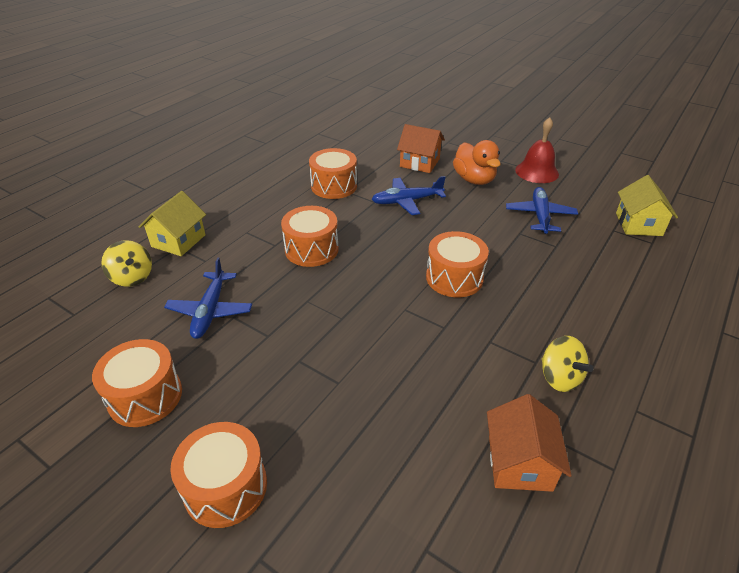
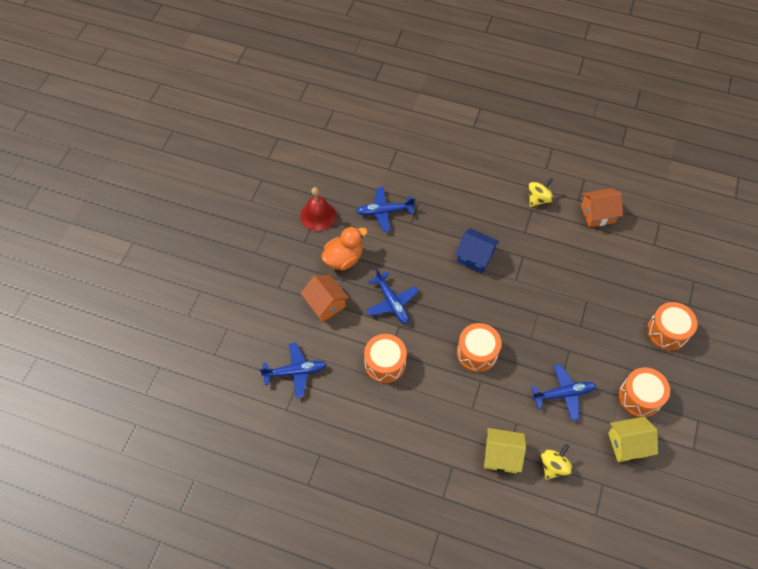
camera: 105 degrees left, 20 degrees up
(352, 140) = (295, 372): none -> blue plane
(419, 163) = (325, 304): orange house -> orange house turned 45 degrees counterclockwise
(454, 278) = (475, 257): orange drum -> blue house
(638, 224) = (377, 155): yellow house -> yellow house (627, 444)

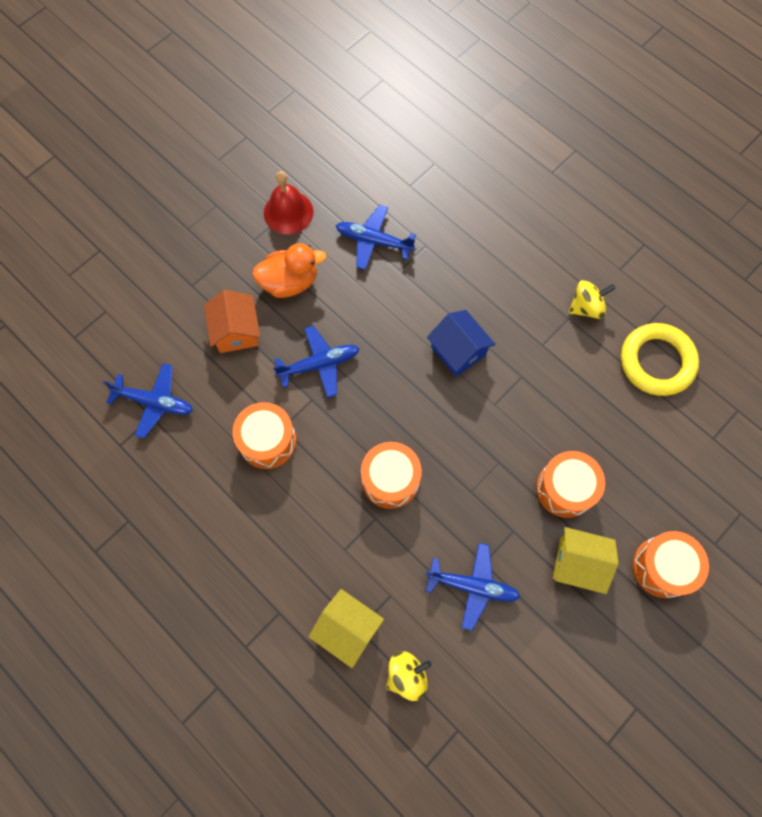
camera: 25 degrees right, 10 degrees up
(391, 302) = (319, 364): blue plane -> blue plane turned 105 degrees counterclockwise
(597, 214) = (656, 362): orange house -> yellow ring
(627, 444) = (521, 694): yellow house -> yellow house (578, 563)
(639, 397) = (573, 639): orange drum -> orange drum (565, 488)

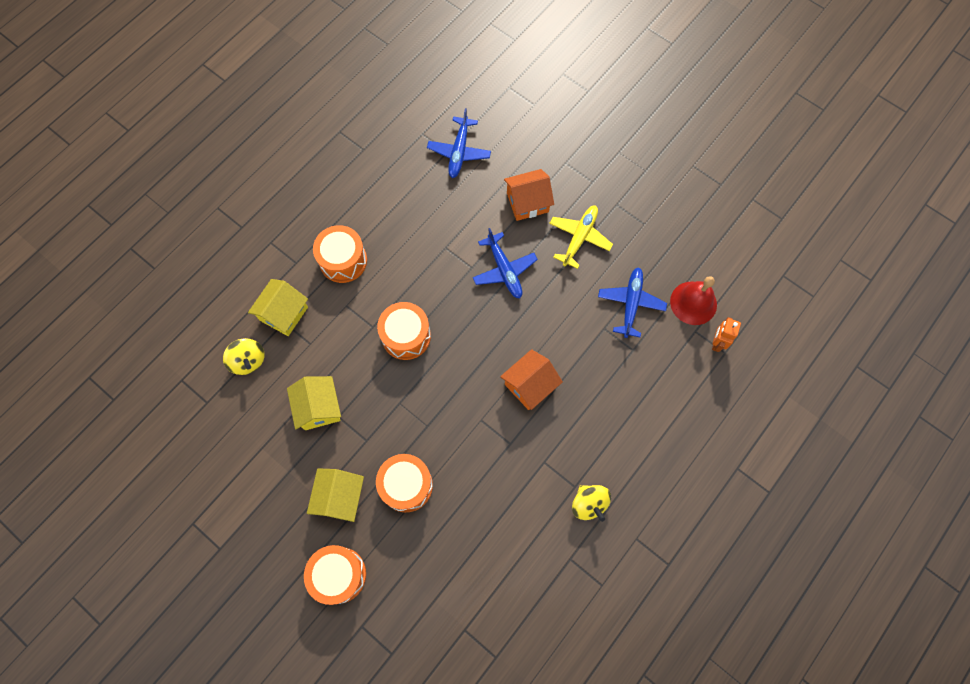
camera: 85 degrees right, 0 degrees up
(267, 441) = (433, 238): orange drum -> orange drum (343, 260)
(288, 212) = (648, 229): red bell -> red bell (693, 303)
(290, 282) = (579, 238): orange duck -> yellow plane
(424, 169) = (717, 343): none -> orange robot
(458, 351) = (529, 385): blue house -> orange house
(472, 586) = (319, 408): blue plane -> yellow house
(656, 362) = (538, 574): yellow ring -> none

